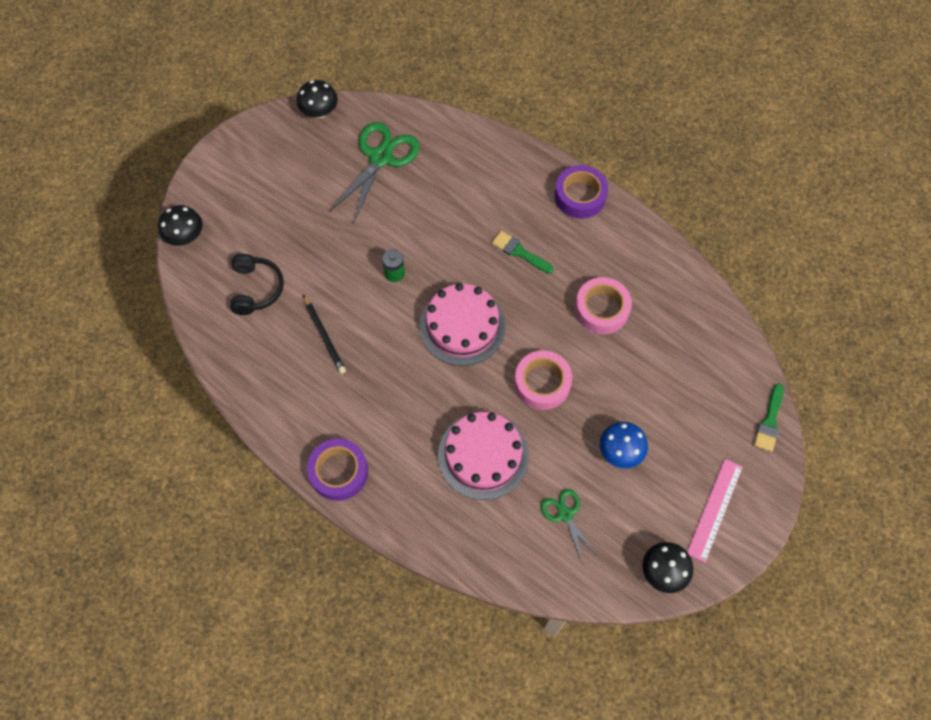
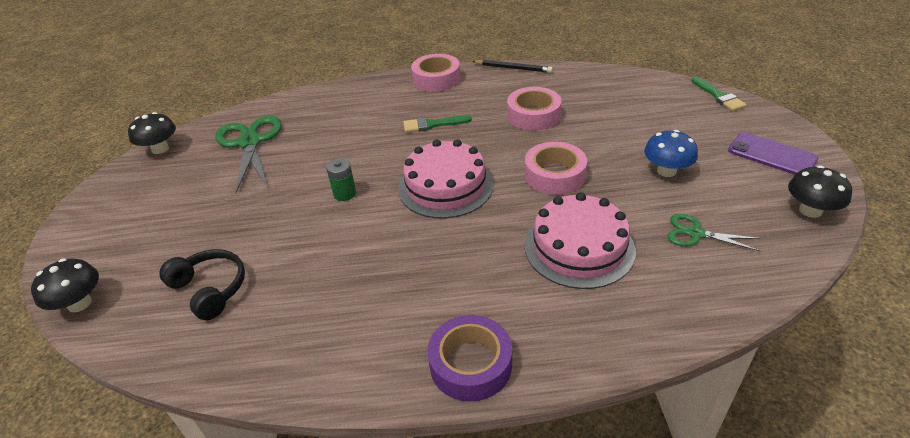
camera: 40 degrees left, 25 degrees down
(324, 336) = (326, 274): black pencil -> black pencil (513, 68)
(580, 196) = (436, 79): purple tape -> pink tape
(714, 509) = (772, 155): pink ruler -> purple phone

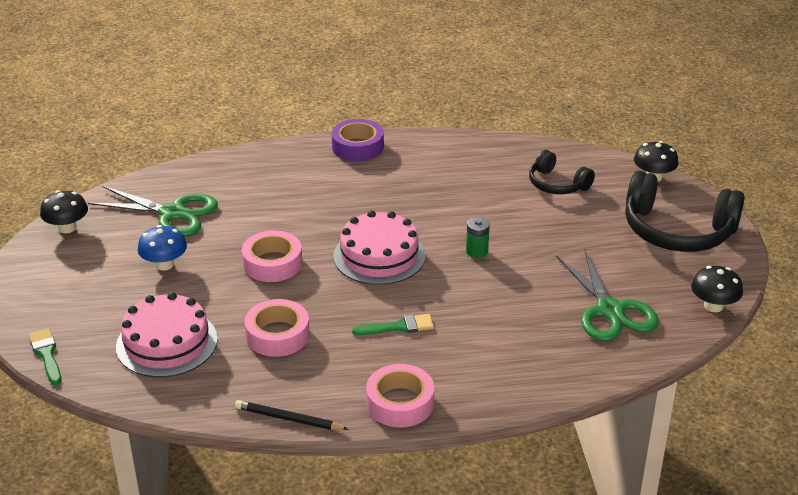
camera: 175 degrees right, 5 degrees down
(123, 223) = (677, 231): none -> black headphones
(579, 247) = (269, 205): pink cake -> pink cake (167, 343)
(695, 233) = (172, 213): green scissors -> green scissors, size x1.83
(772, 155) = (53, 277): purple phone -> none

